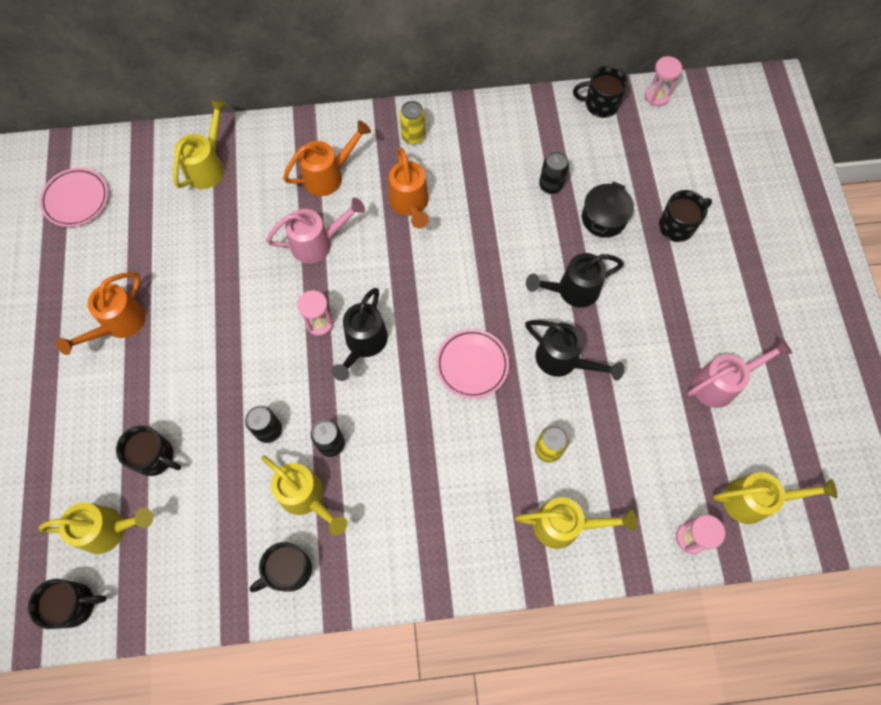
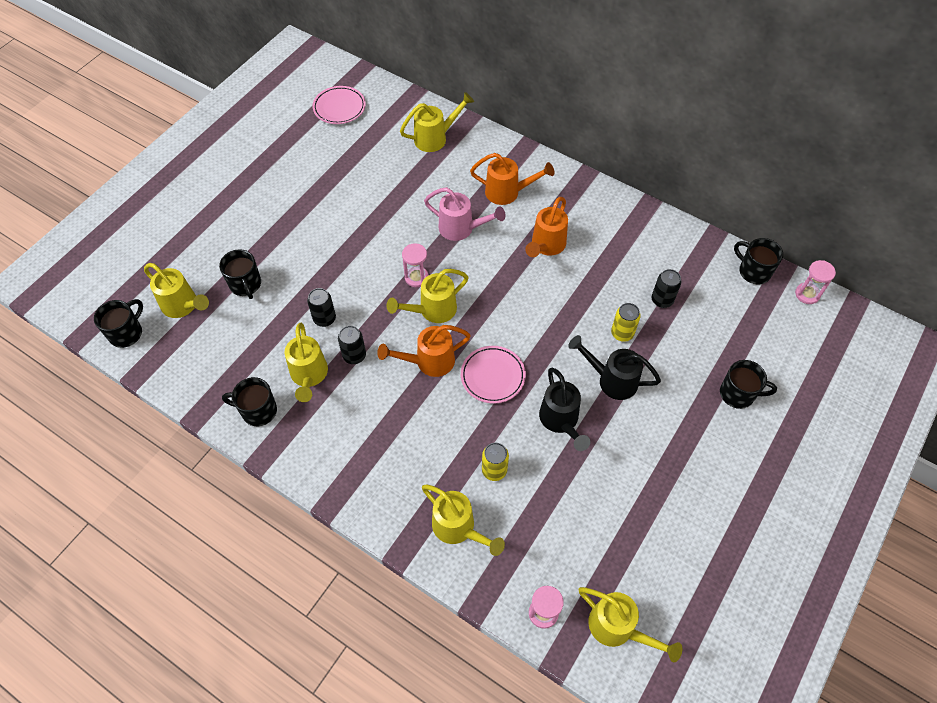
camera: 40 degrees right, 10 degrees down
(75, 604) = (126, 333): black mug -> black mug turned 90 degrees counterclockwise
(119, 324) = (297, 194): orange watering can -> orange watering can (429, 362)
(363, 344) = (432, 310): black watering can -> yellow watering can
(413, 136) = (589, 204): yellow can -> yellow can (622, 333)
(603, 218) = (682, 349): black pot -> none
(721, 383) = (669, 527): pink watering can -> none

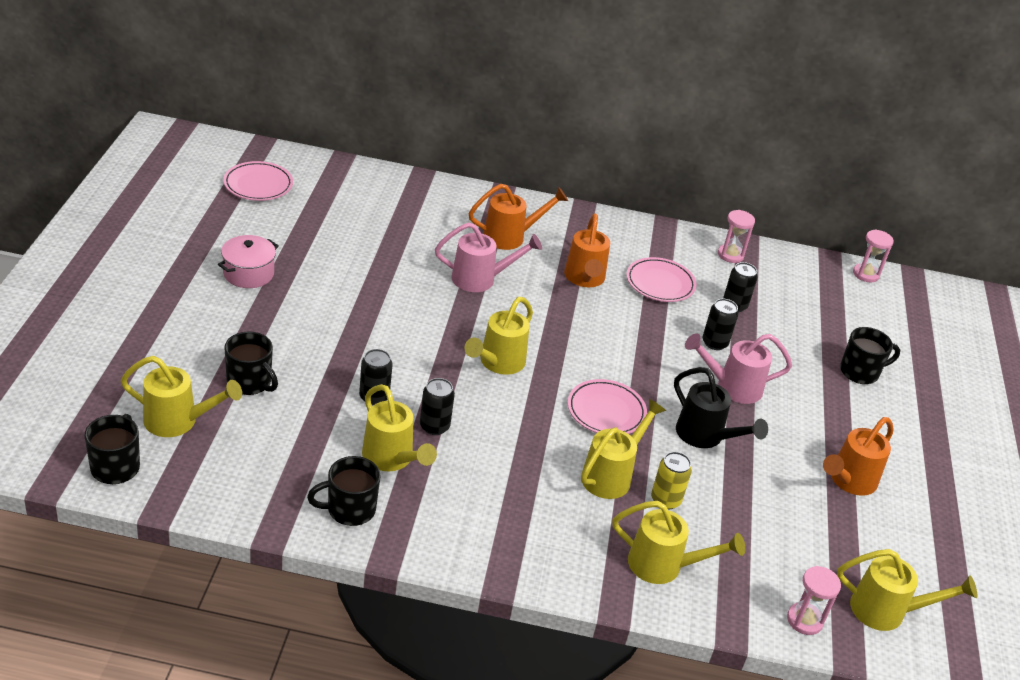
camera: 30 degrees left, 20 degrees down
(292, 188) = (248, 273): none -> pink pot
(416, 277) = (459, 335): pink hourglass -> pink hourglass (730, 255)
(429, 362) = (526, 413): orange watering can -> orange watering can (849, 481)
(435, 138) = (394, 198): yellow watering can -> yellow watering can (611, 475)
(608, 264) = (660, 283): none -> pink plate
(612, 380) = (732, 387): black watering can -> pink watering can
(622, 333) = (714, 343): yellow can -> black can
(753, 271) = (804, 264): black mug -> none

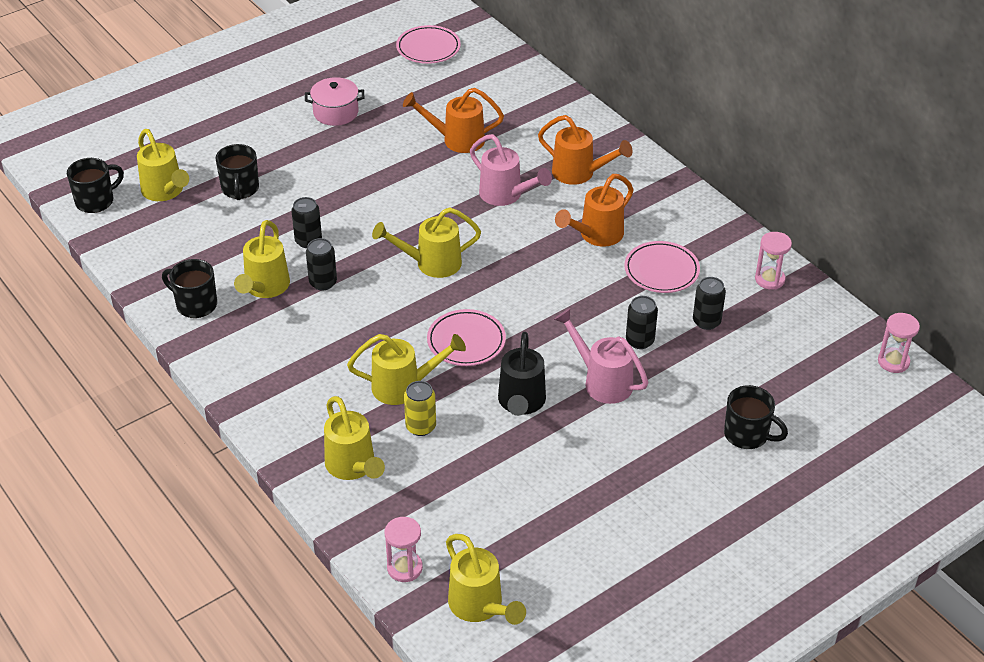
camera: 50 degrees right, 5 degrees up
(849, 481) = (596, 505): orange watering can -> orange watering can (457, 140)

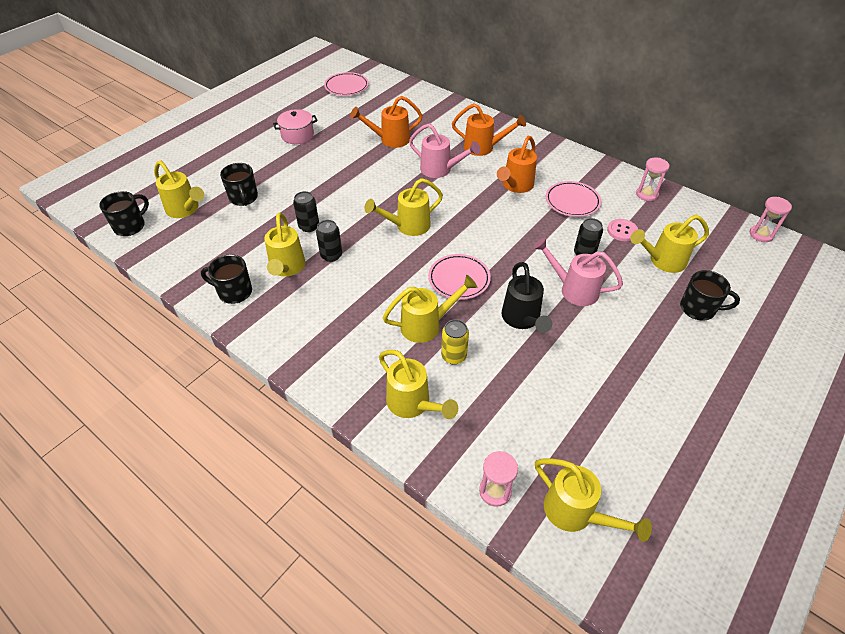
camera: 15 degrees left, 5 degrees up
(706, 321) = (622, 231): black can -> pink button
(737, 369) = (662, 261): none -> yellow watering can

